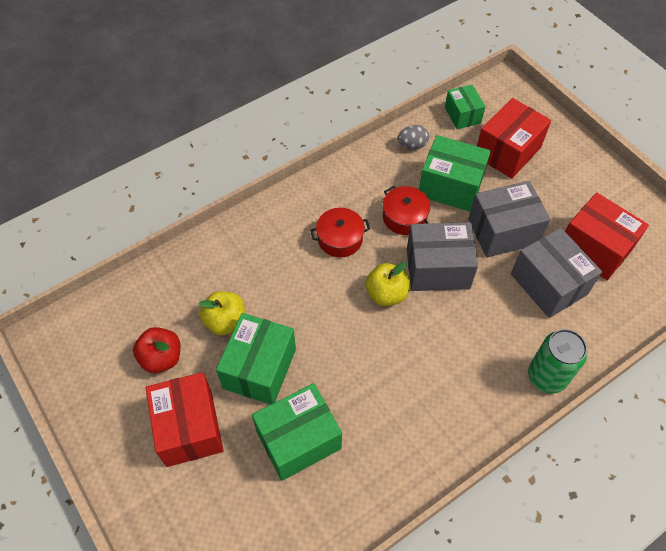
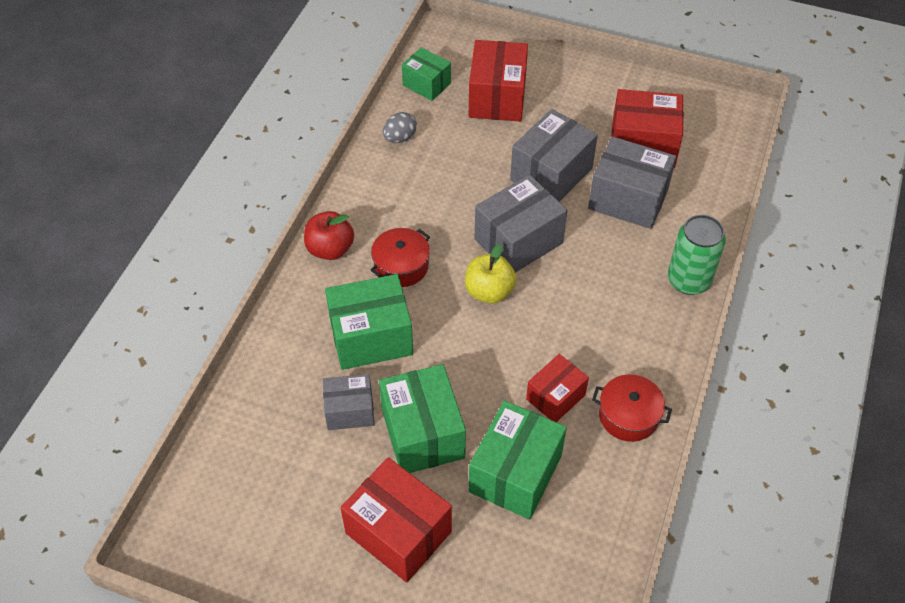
camera: 35 degrees left, 5 degrees down
(161, 358) = (311, 486): red apple -> red apple (330, 249)
(225, 321) = (350, 411): yellow apple -> grey box
(371, 402) = (555, 397): none -> red box
(404, 217) = (448, 211): red pot -> red pot (628, 416)
(450, 186) = (469, 158): green box -> green box (371, 337)

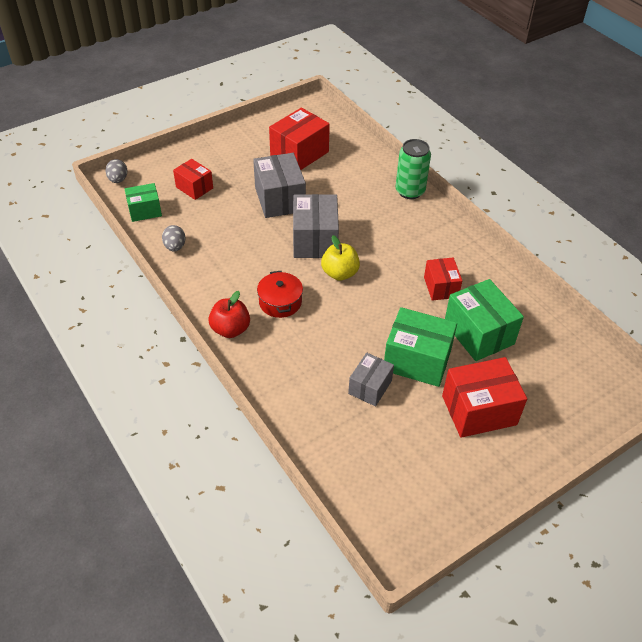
camera: 55 degrees left, 5 degrees down
(371, 337) = (322, 346): green box -> none
(449, 37) = (118, 180): none -> grey egg
(497, 98) = (194, 187): red box -> red box, size x0.61
(628, 199) = (331, 181): grey box -> none
(628, 416) = (478, 265): red pot -> none

